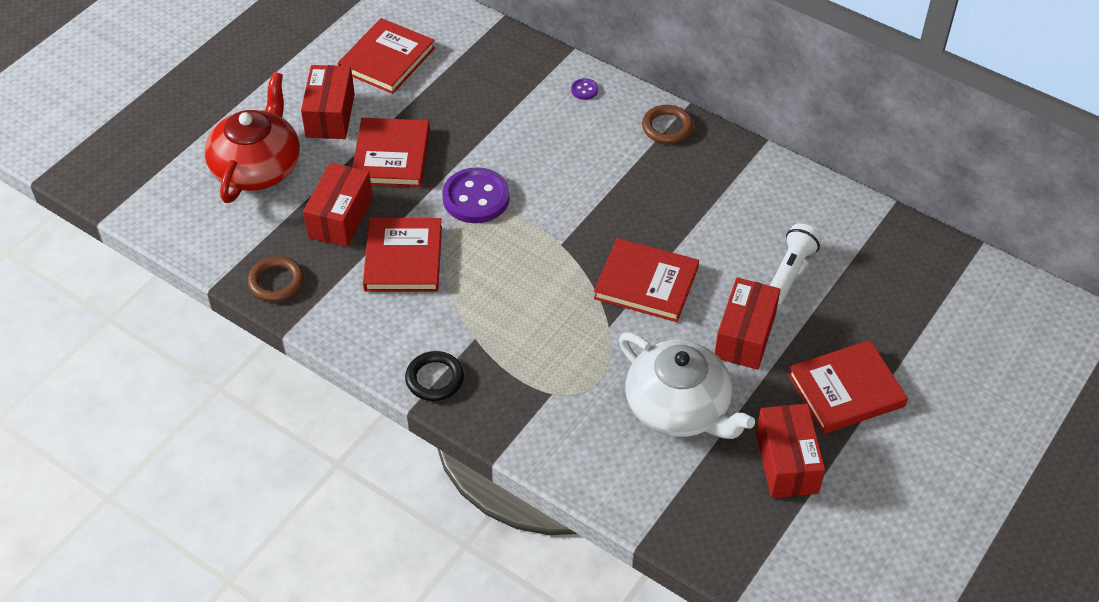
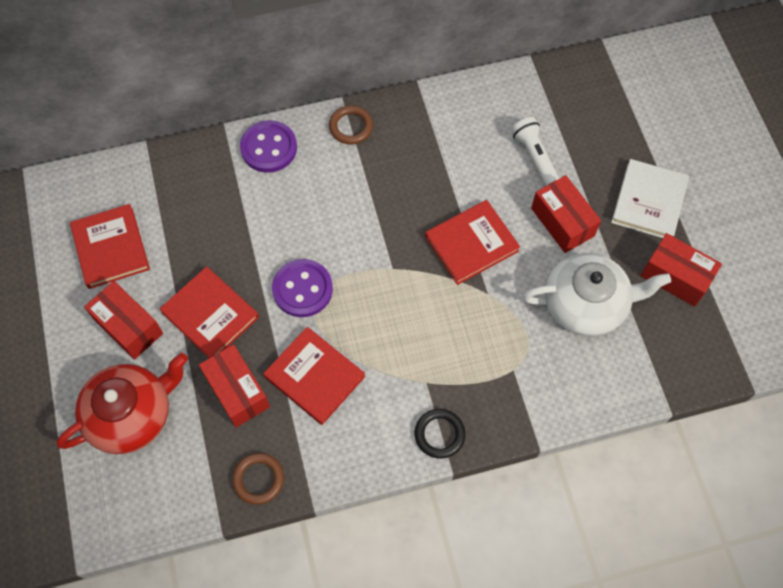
camera: 50 degrees left, 15 degrees up
(257, 167) = (131, 414): red teapot -> red teapot turned 90 degrees clockwise
(584, 90) = (269, 148): purple button -> purple button, size x2.33
(846, 390) = (649, 201): red book -> white book

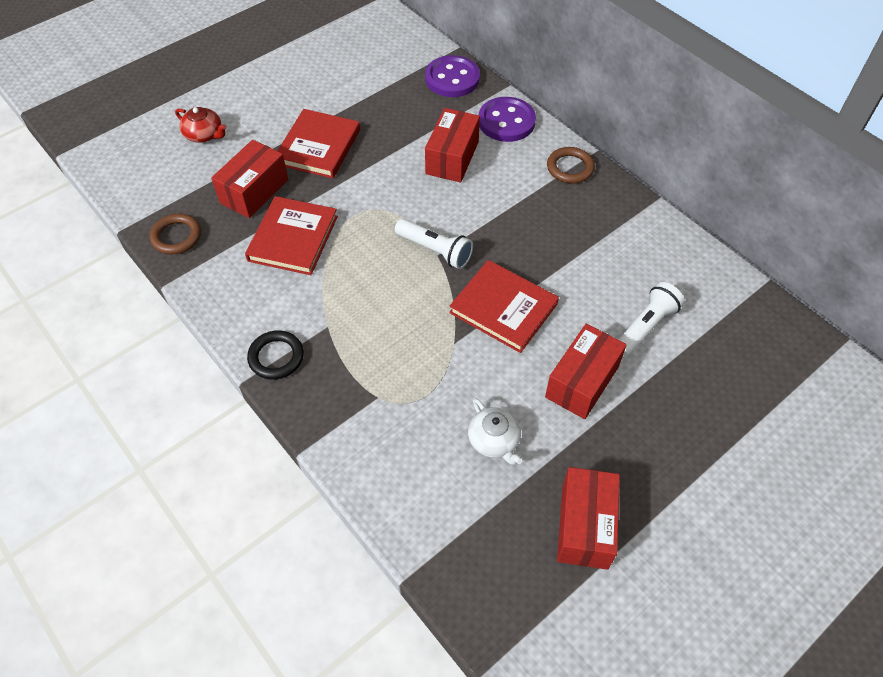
camera: 65 degrees right, 10 degrees down
(111, 248) = (347, 66): red book -> none
(128, 326) = (282, 103): red box -> red box (452, 158)
(131, 414) = (204, 134): red teapot -> red teapot, size x0.50
(302, 289) = (377, 197): purple button -> purple button (452, 78)
(387, 268) = (435, 250): none -> white flashlight
(586, 304) = (494, 440): white teapot -> white teapot, size x0.50
(649, 201) = (668, 462): white book -> none

